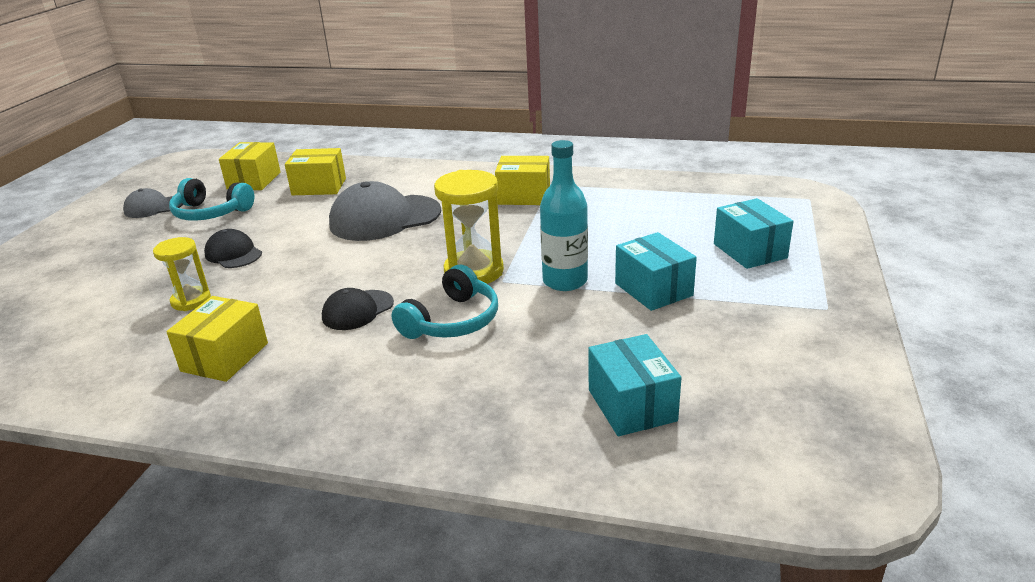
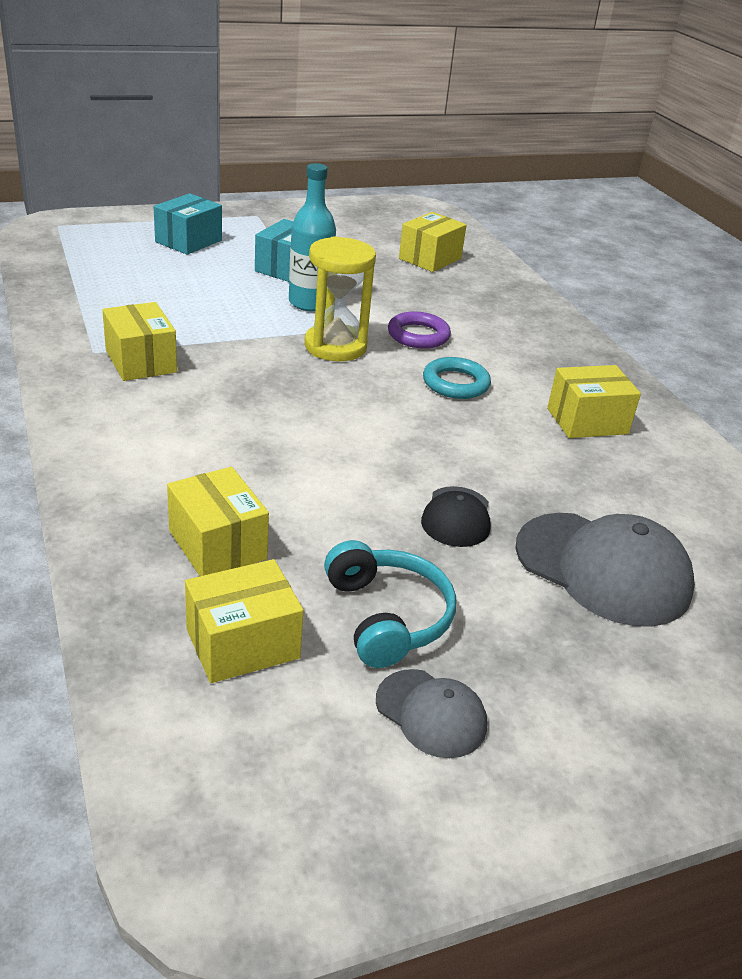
camera: 130 degrees left, 5 degrees up
(191, 301) = (558, 491): yellow hourglass -> none
(357, 310) = (455, 383): black cap -> turquoise ring
(384, 218) = (272, 438): grey cap -> grey cap (603, 569)
(452, 321) = (418, 335): turquoise headphones -> purple ring
(631, 405) = (430, 258): turquoise box -> yellow box

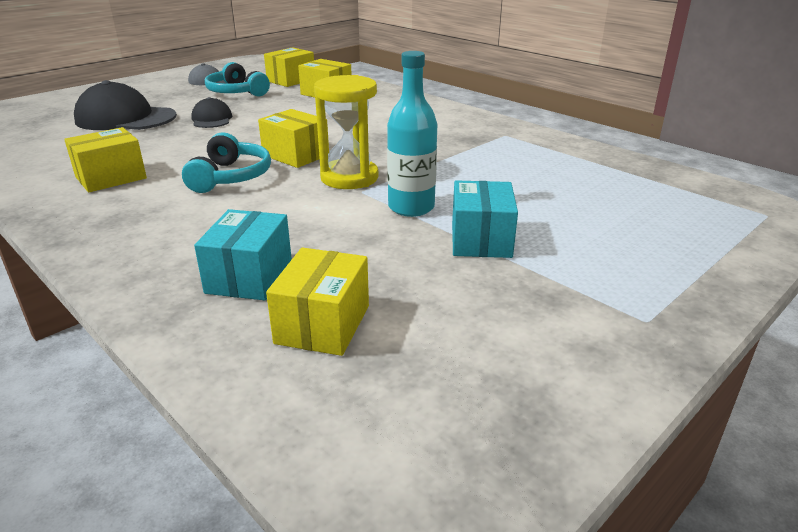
camera: 160 degrees right, 5 degrees down
(141, 361) = (469, 137): yellow box -> yellow box (296, 155)
(188, 241) = (628, 240): turquoise box -> turquoise box (249, 276)
(418, 335) = (281, 206): purple ring -> none
(455, 383) = (230, 177): turquoise ring -> turquoise headphones
(603, 569) = (125, 118): grey cap -> black cap

